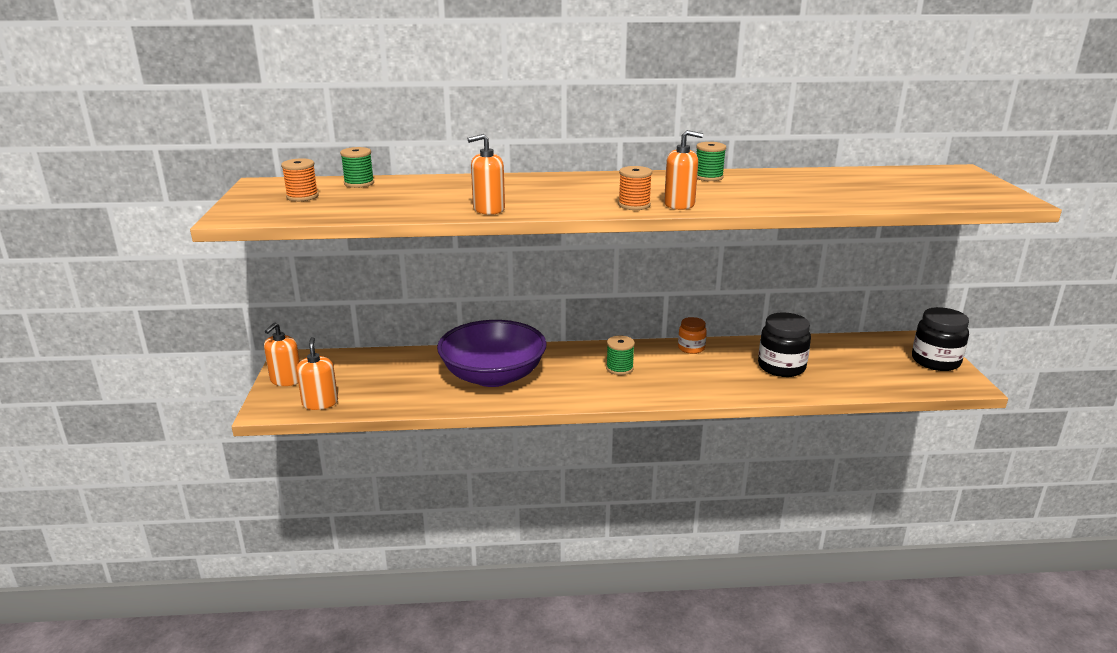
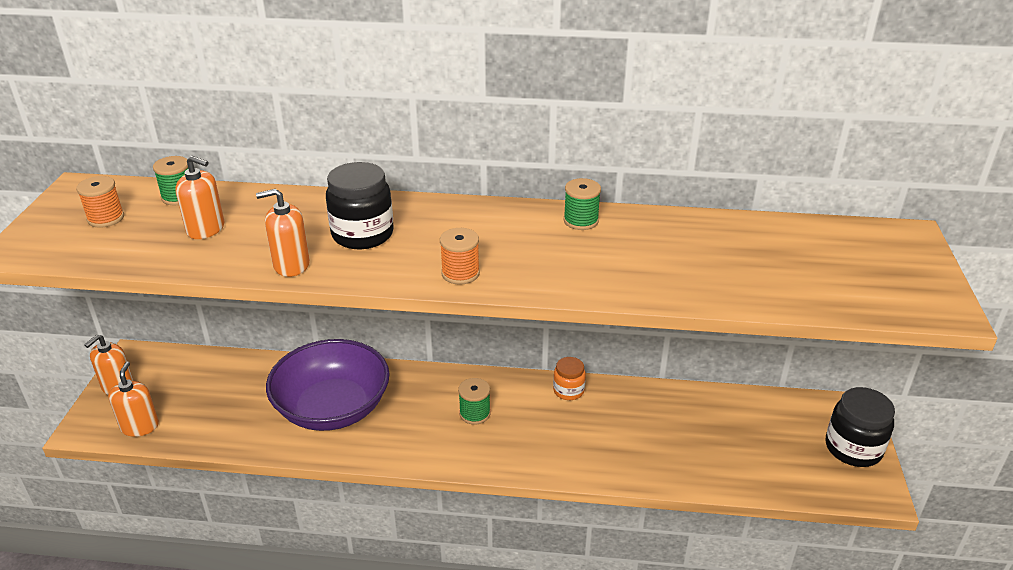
camera: 10 degrees right, 10 degrees up
(679, 204) = (514, 277): orange soap dispenser -> orange soap dispenser (206, 229)
(781, 367) = (661, 434): black jar -> black jar (362, 234)

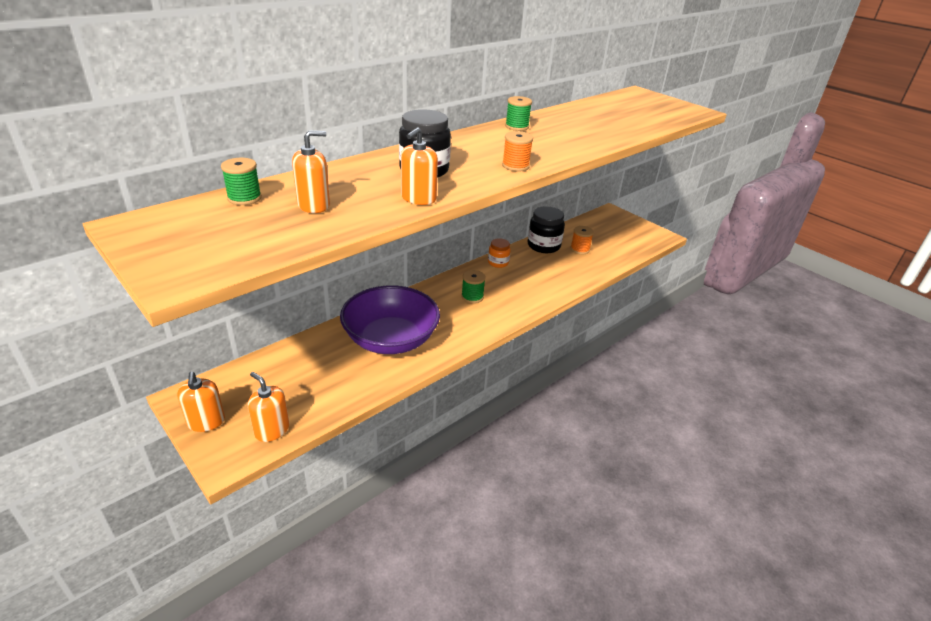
camera: 50 degrees left, 0 degrees up
(106, 218) = (212, 230): orange spool -> orange spool (580, 249)
(853, 448) = (633, 225): black jar -> black jar (543, 246)

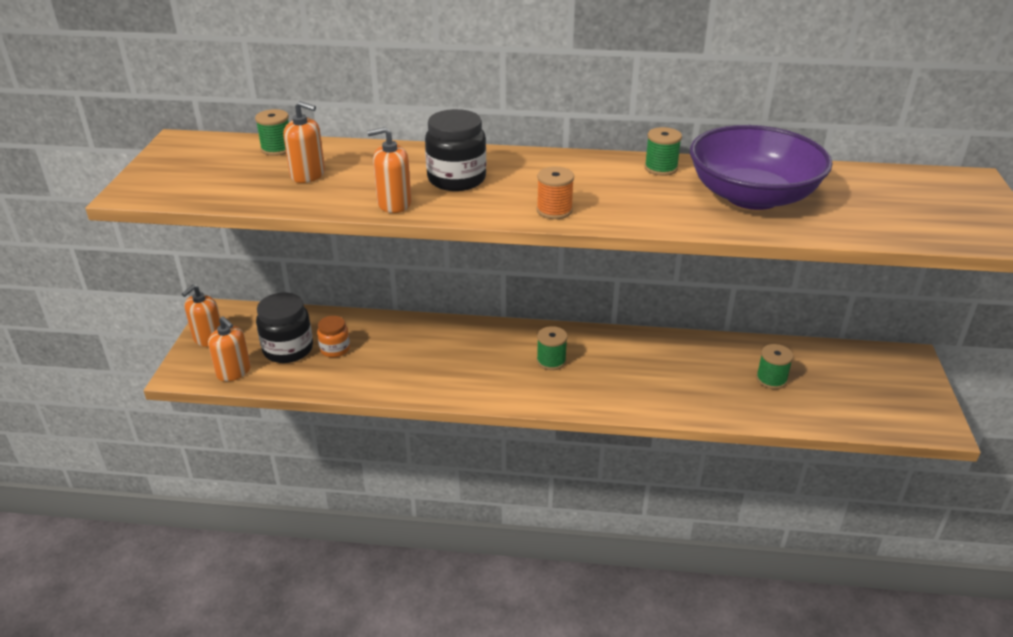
camera: 50 degrees right, 0 degrees up
(272, 430) = (234, 372): orange soap dispenser -> orange soap dispenser turned 135 degrees clockwise
(391, 339) = (415, 356): purple bowl -> purple bowl (752, 196)
(498, 263) = (638, 342): orange jar -> orange jar (335, 349)
(543, 246) = (728, 351): black jar -> black jar (288, 349)
(580, 249) = (771, 379): orange spool -> green spool

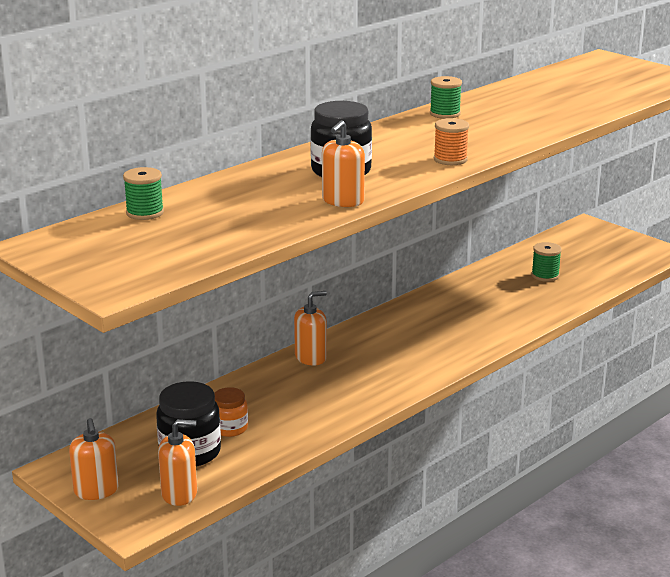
camera: 50 degrees left, 10 degrees down
(308, 175) = (226, 215): orange soap dispenser -> orange soap dispenser (310, 357)
(551, 361) = (403, 341): green spool -> none
(752, 196) = (530, 107): purple bowl -> none

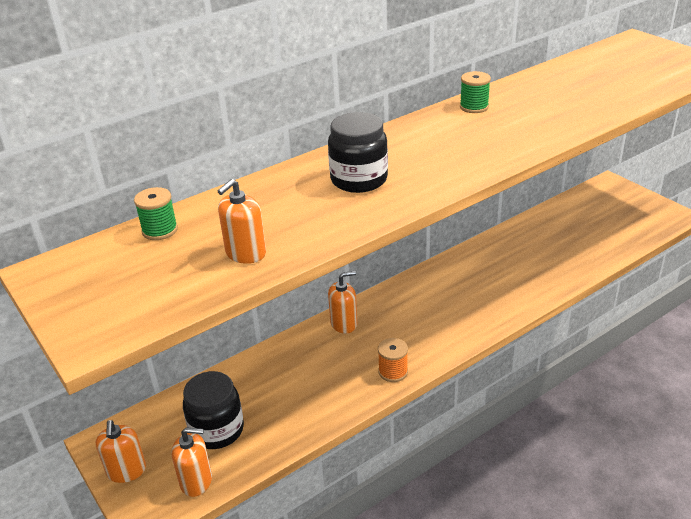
camera: 10 degrees right, 10 degrees up
(230, 428) = (257, 403): orange jar -> none
(343, 201) = (350, 221): orange soap dispenser -> orange soap dispenser (245, 253)
(450, 159) = (467, 167): orange spool -> orange spool (393, 372)
(545, 275) = (565, 239): green spool -> none

